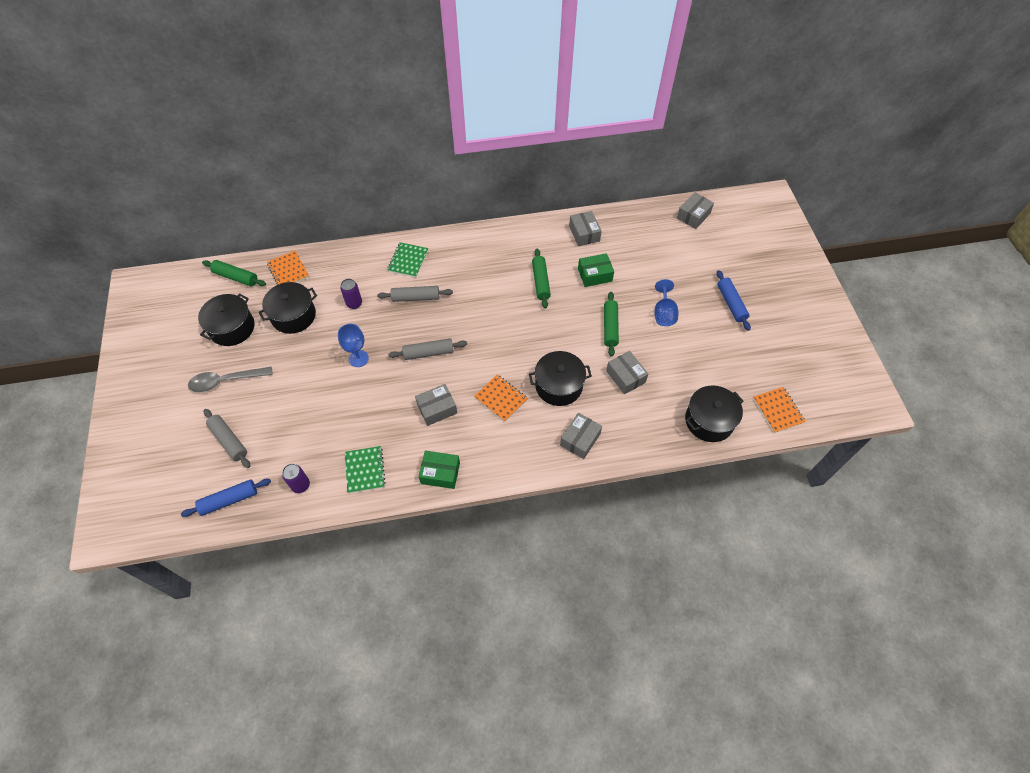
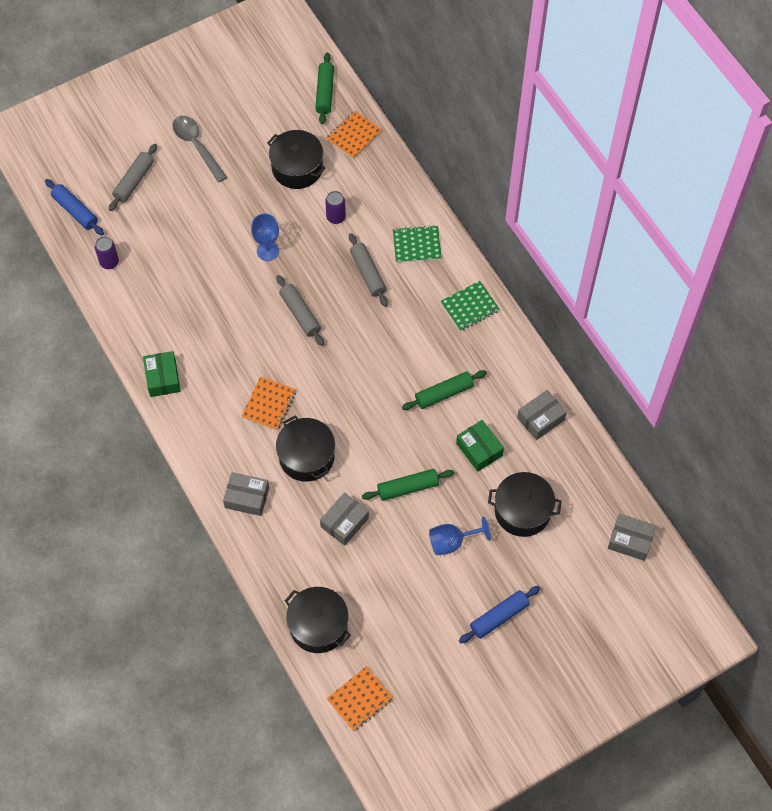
camera: 70 degrees right, 5 degrees up
(232, 328) = (260, 120): black pot -> black pot (522, 511)
(365, 470) = (143, 310): green notebook -> green notebook (469, 307)
(437, 409) = (234, 348): grey box -> none

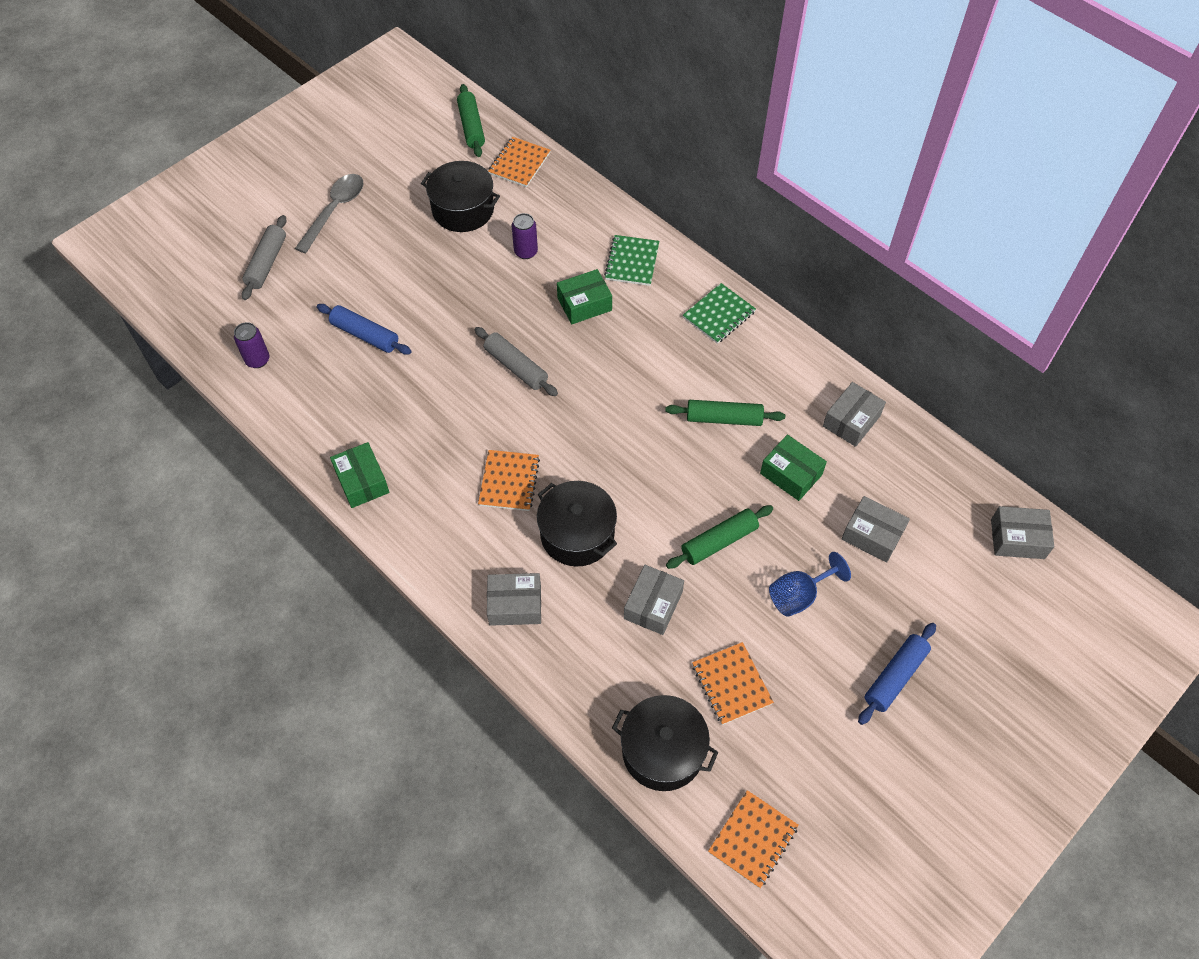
camera: 15 degrees left, 5 degrees down
(75, 211) = (200, 311): blue rolling pin -> blue rolling pin (365, 335)
(197, 146) = (335, 210): grey spoon -> grey spoon turned 75 degrees clockwise
(267, 251) = (454, 305): blue goblet -> none
(368, 273) = (584, 304): grey rolling pin -> green box
(381, 592) = (731, 684): none -> orange notebook
(416, 245) = (632, 262): green notebook -> green notebook turned 60 degrees counterclockwise
(444, 393) = (724, 419): green rolling pin -> green rolling pin turned 45 degrees clockwise
(522, 511) = (872, 535): black pot -> grey box

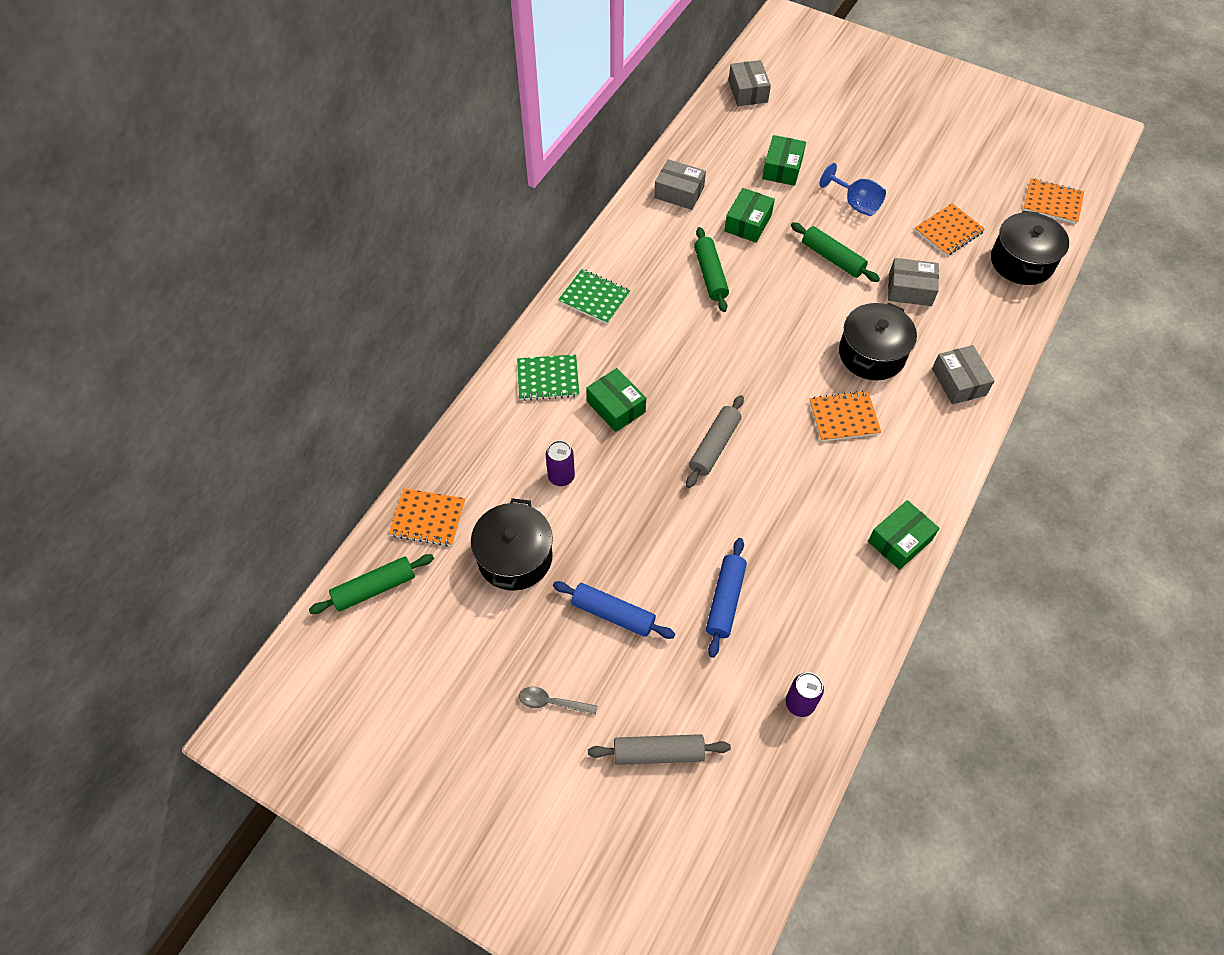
camera: 105 degrees left, 0 degrees up
(335, 210) = (552, 702): grey spoon -> grey spoon, size x0.57
(872, 535) = (782, 168): grey box -> green box
(894, 676) = (892, 145): blue rolling pin -> blue rolling pin (613, 614)

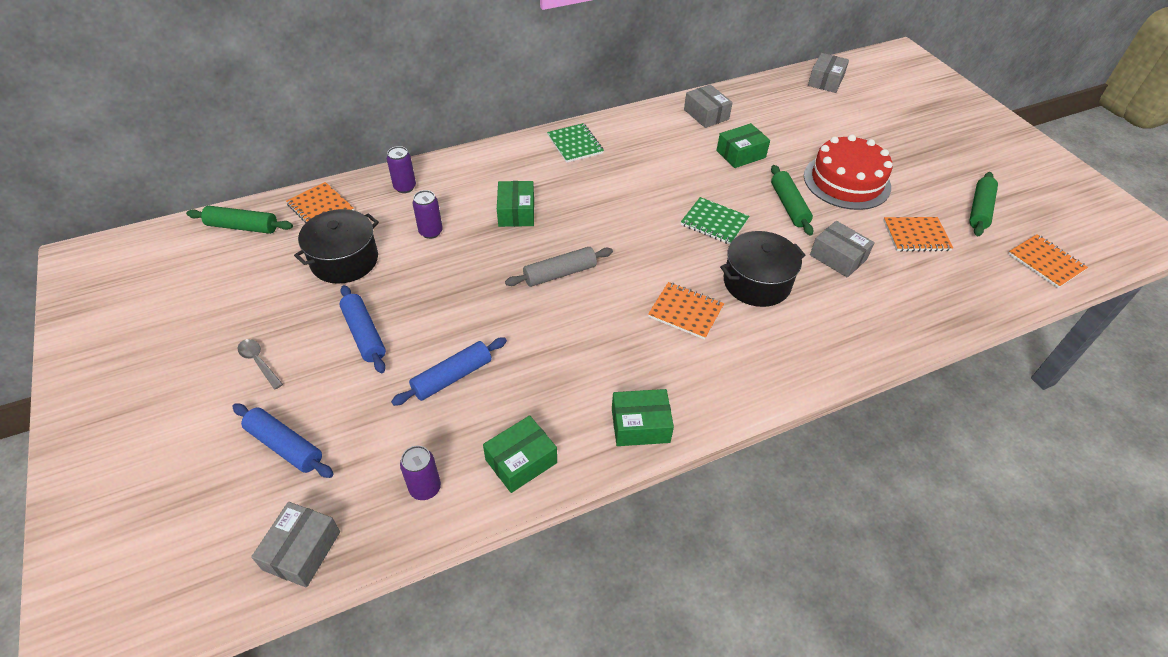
camera: 35 degrees right, 10 degrees down
(484, 444) = (405, 187): none -> purple can
(548, 379) = (489, 173): green notebook -> green notebook (714, 222)
(658, 752) = (285, 445): grey rolling pin -> blue rolling pin
(710, 275) = (676, 171): green rolling pin -> green rolling pin (979, 210)
(782, 168) = (805, 134): green box -> green box (521, 461)
(855, 203) = (846, 181): blue goblet -> red cake
(959, 382) = (818, 342): grey box -> grey box (302, 550)
(1022, 261) = (970, 289): black pot -> none

